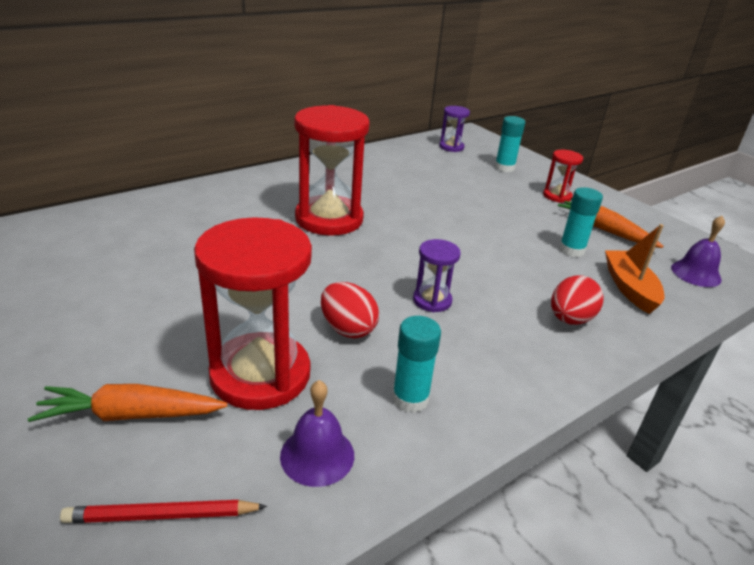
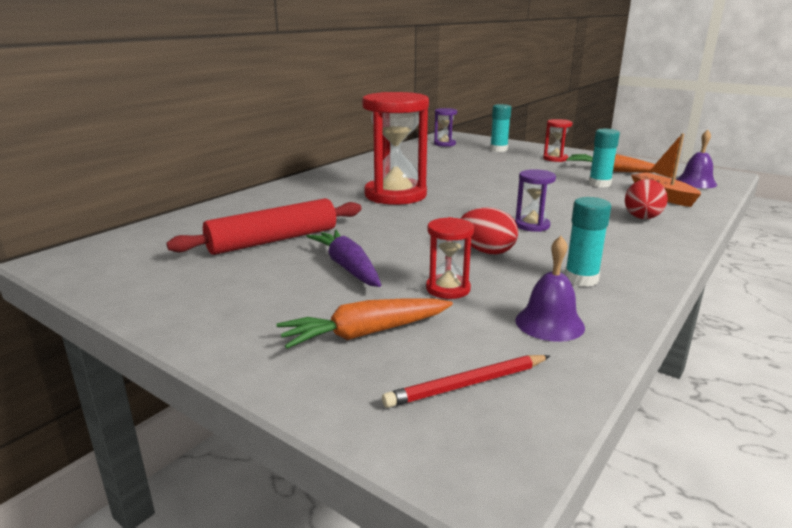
camera: 15 degrees left, 10 degrees down
(157, 260) = (273, 240): none -> red rolling pin
(192, 316) = (347, 267): none -> purple carrot
(260, 374) = (448, 289): red hourglass -> red hourglass, size x0.48

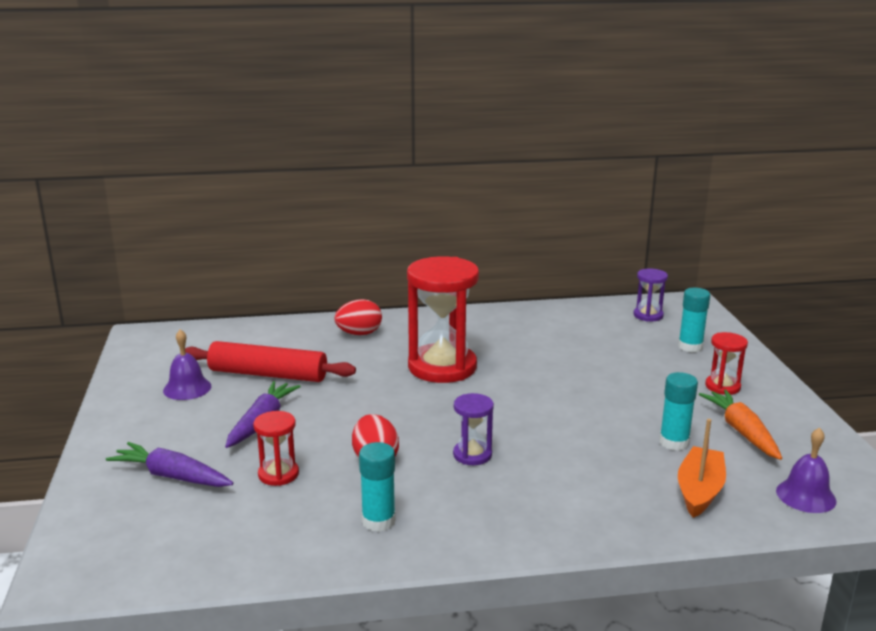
camera: 45 degrees right, 0 degrees up
(365, 333) = (172, 476): orange carrot -> purple carrot
(467, 384) = (148, 539): red pencil -> none
(549, 323) = (274, 536): purple bell -> purple bell (187, 388)
(642, 218) = (595, 501): red egg -> red egg (359, 334)

